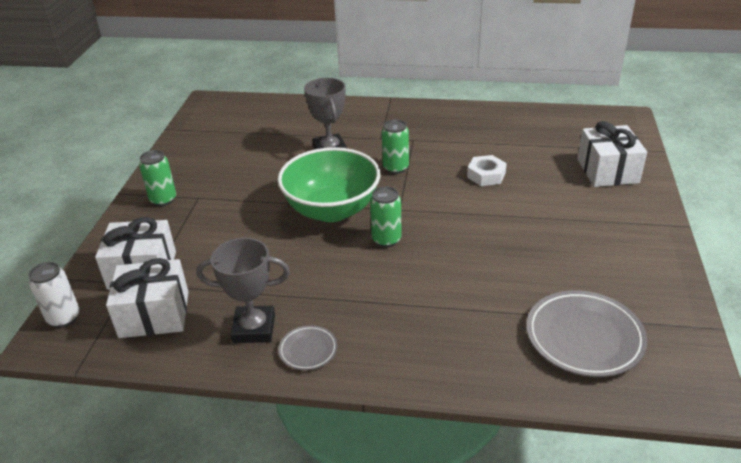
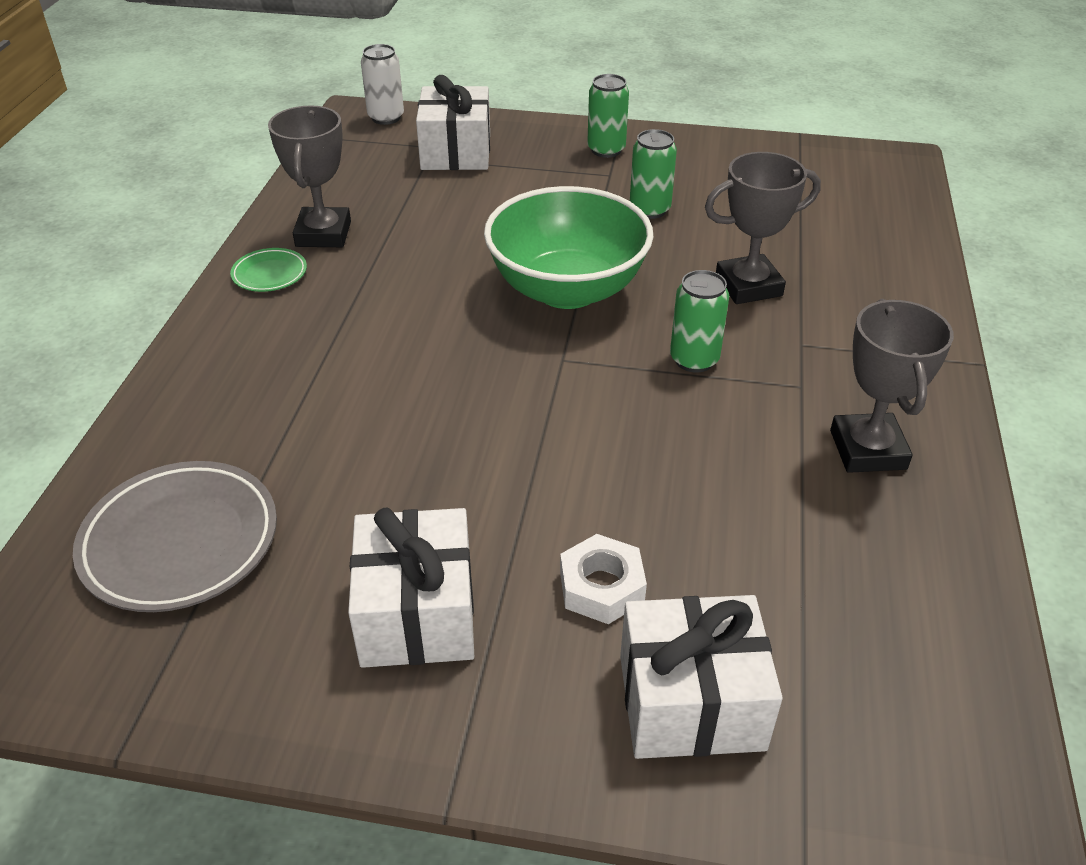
camera: 90 degrees right, 5 degrees up
(154, 314) = (373, 168): white gift -> white gift (417, 613)
(308, 350) = (269, 274): grey plate -> green plate
(386, 239) = (480, 342): green can -> green can (649, 210)
(454, 126) = (867, 450): none -> grey trophy
(486, 175) = (669, 479): white nut -> white nut (601, 587)

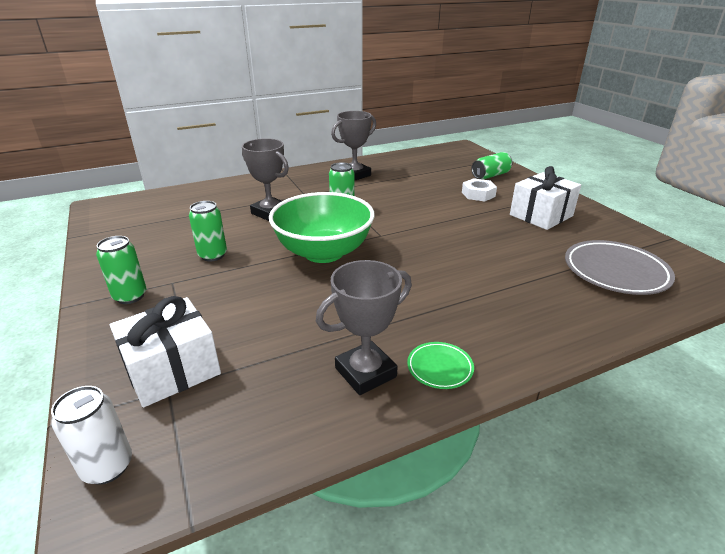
camera: 125 degrees left, 10 degrees down
(691, 702) = (490, 175): white gift -> green can

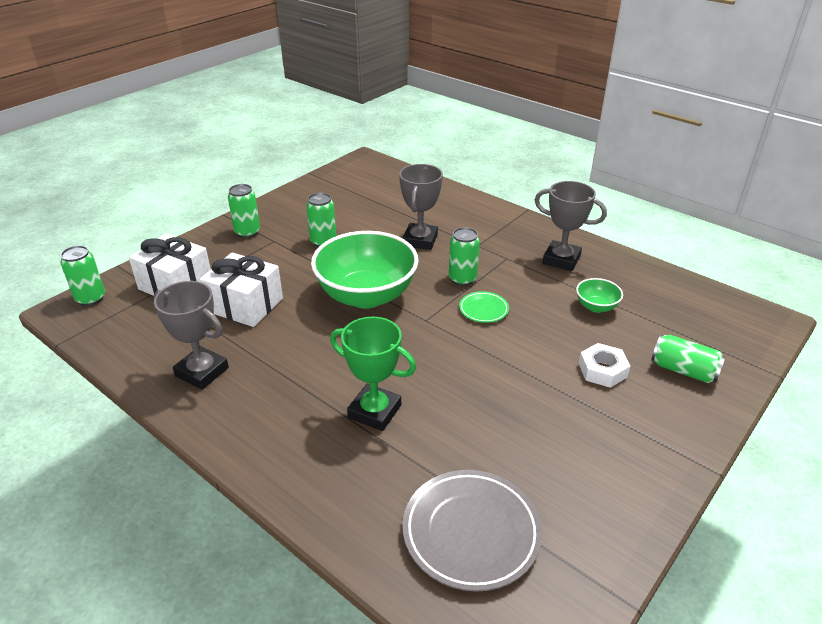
camera: 65 degrees right, 5 degrees up
(107, 467) = (91, 298): white can -> green can
(415, 179) = (596, 307): none -> green bowl
(440, 368) = (221, 412): green plate -> green plate (483, 309)
(480, 281) = (374, 411): none -> green trophy
(541, 215) = (587, 441): white gift -> white gift (245, 305)

